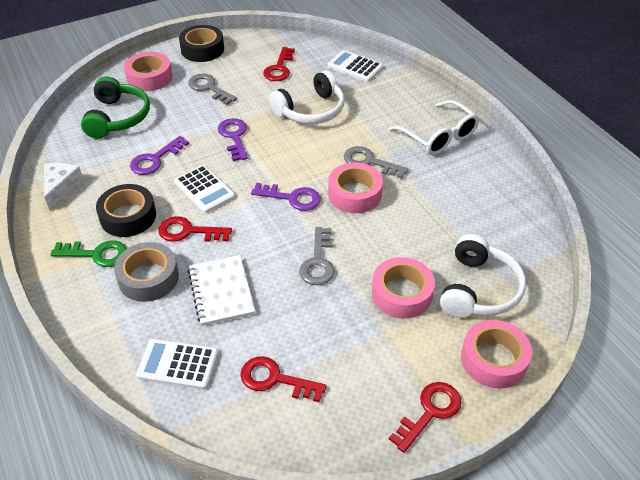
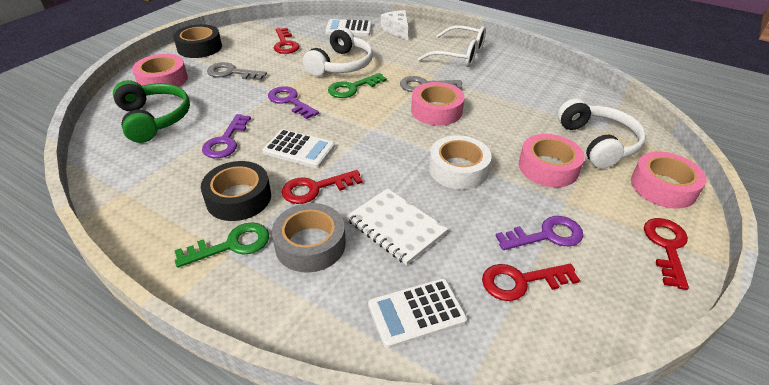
camera: 30 degrees left, 5 degrees down
(61, 188) = (137, 198): white cheese -> white cheese (397, 30)
(292, 198) = (387, 130): purple key -> purple key (546, 235)
(299, 141) = (352, 88): none -> green key
(318, 262) = (458, 169): grey key -> white tape

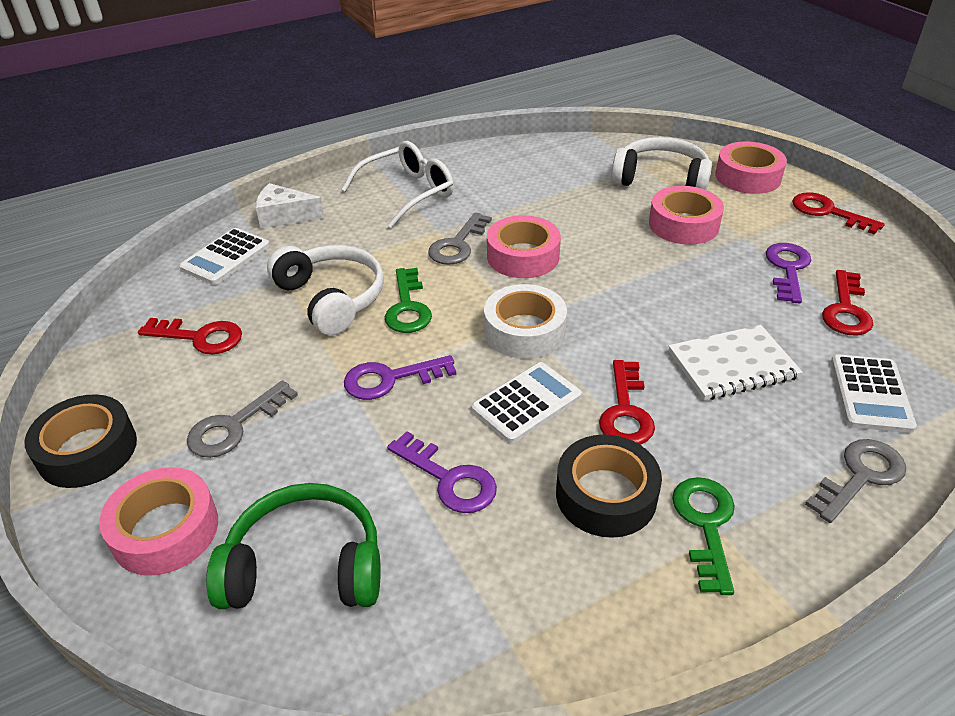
camera: 60 degrees left, 0 degrees up
(310, 244) = (734, 446): grey tape -> none
(314, 318) = (860, 476): none -> grey key
(458, 169) = (652, 283): white tape -> white tape (524, 331)

